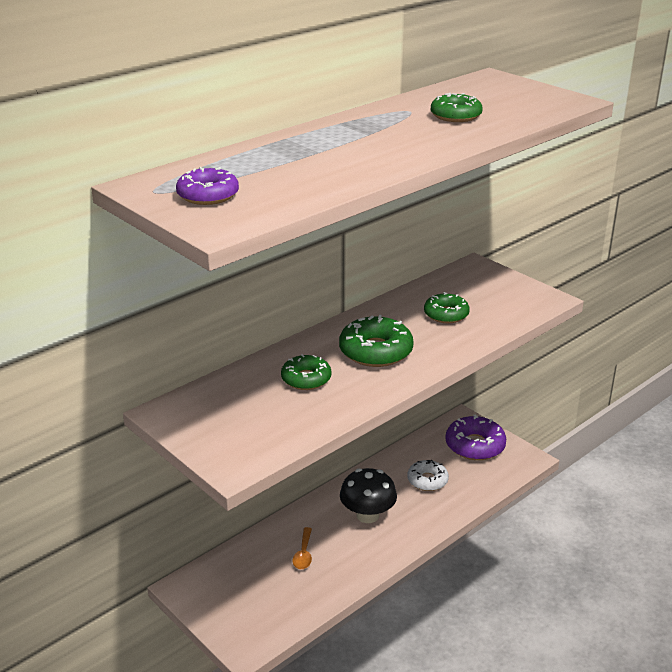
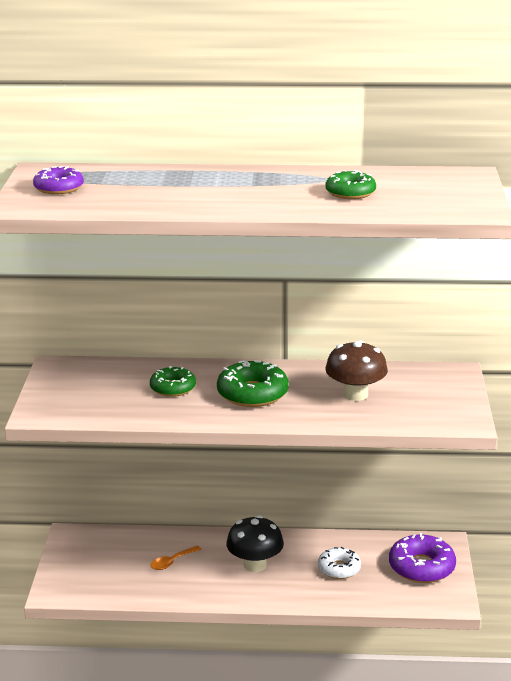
camera: 45 degrees right, 5 degrees down
(446, 314) = (355, 394): green donut -> brown mushroom

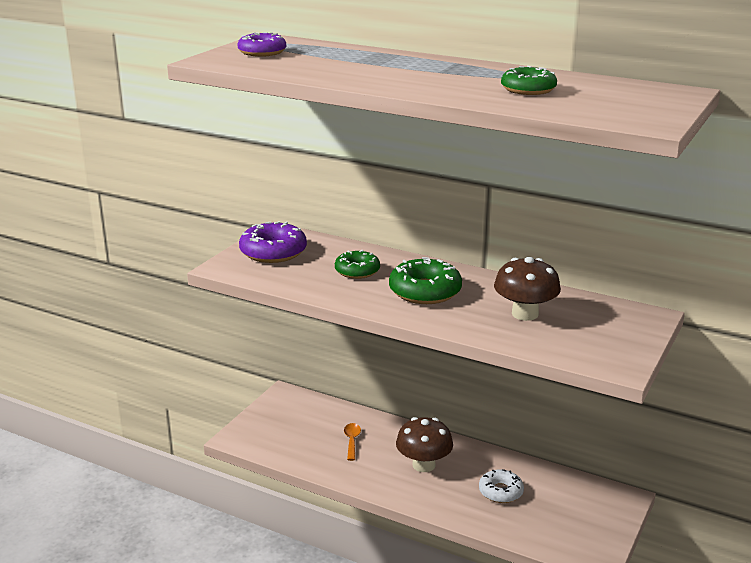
camera: 25 degrees right, 0 degrees up
(172, 562) = (352, 441): orange spoon -> orange spoon turned 105 degrees clockwise
(255, 565) = (423, 465): black mushroom -> brown mushroom
(421, 567) = (585, 514): purple donut -> purple donut (273, 252)

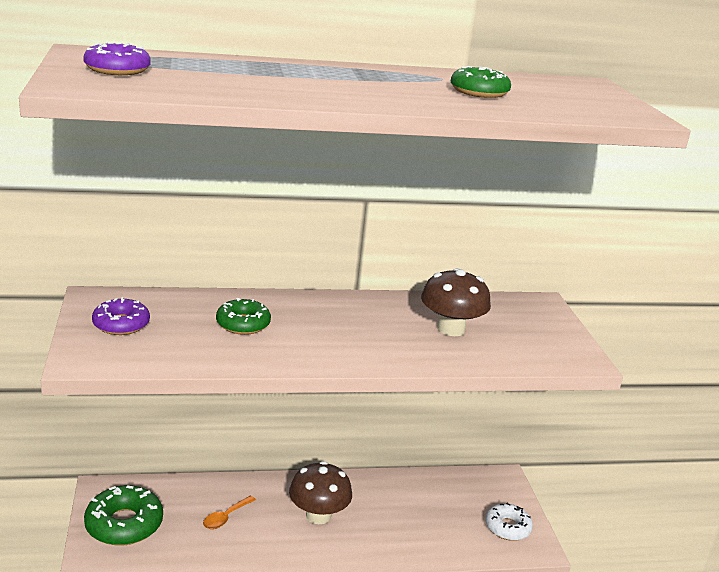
camera: 40 degrees left, 0 degrees up
(273, 252) = (121, 324): purple donut -> purple donut, size x0.65
(352, 441) = (225, 517): orange spoon -> orange spoon turned 105 degrees counterclockwise
(425, 291) = (337, 329): green donut -> green donut (124, 524)
(500, 492) = (408, 514): white donut -> white donut (507, 527)

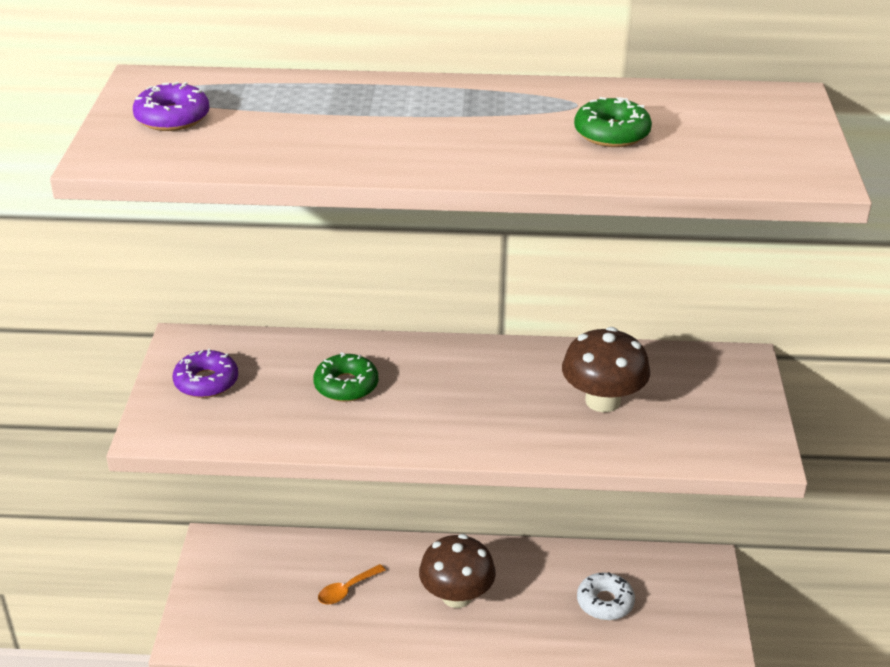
camera: 15 degrees right, 10 degrees up
(124, 524) = (231, 589): green donut -> none
(507, 527) = (691, 632): white donut -> white donut (605, 602)

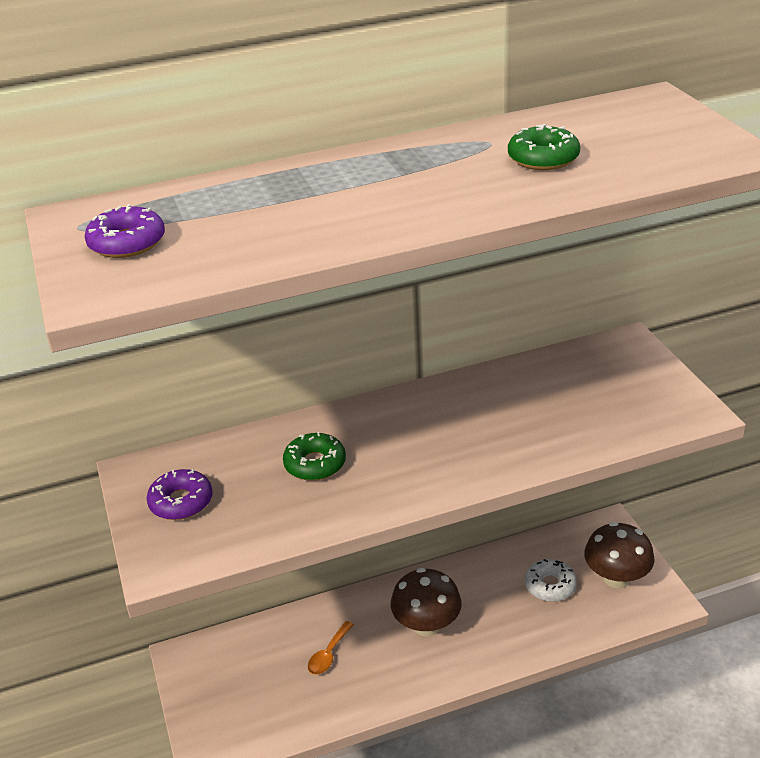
camera: 20 degrees left, 0 degrees up
(602, 401) = (543, 408): brown mushroom -> brown mushroom (616, 577)

